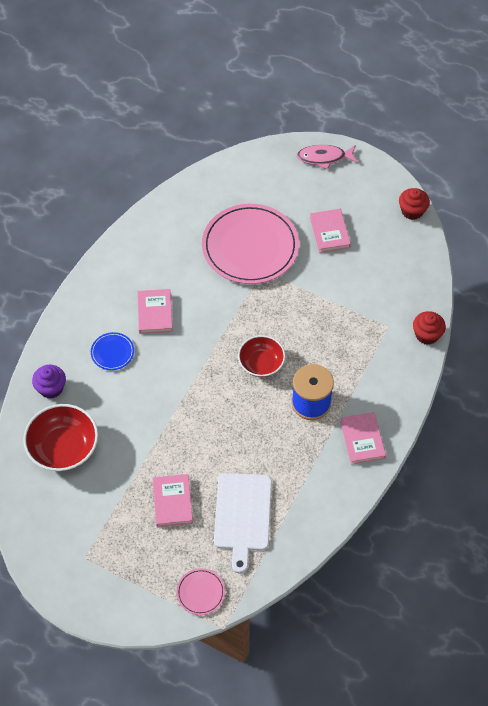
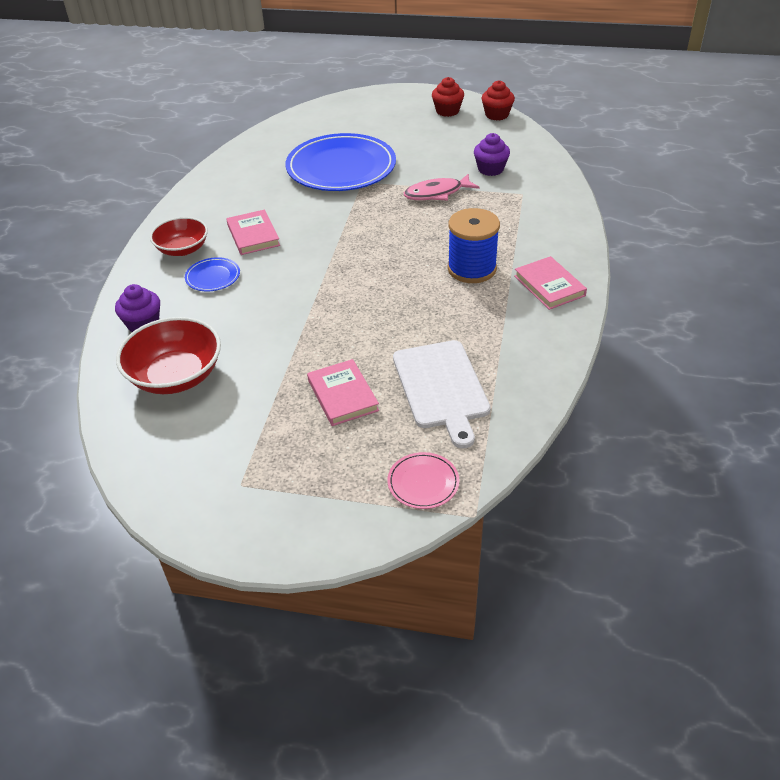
camera: 15 degrees left, 15 degrees down
(250, 247) = (341, 167): pink plate -> blue plate
(261, 363) = (396, 249): red bowl -> red bowl (182, 249)
(324, 158) = (388, 98): pink fish -> pink fish (437, 193)
(329, 232) = (421, 143): pink book -> none
(375, 286) = (490, 169): none -> purple cupcake
(427, 335) = (567, 192): red cupcake -> red cupcake (447, 111)

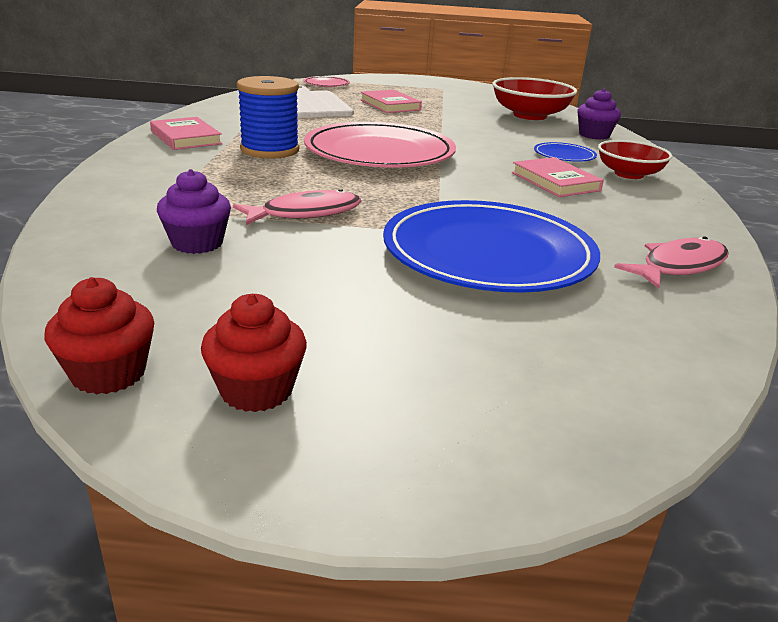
camera: 170 degrees right, 15 degrees down
(246, 162) = (679, 267): none -> pink fish
(379, 270) = (379, 152): none -> pink plate

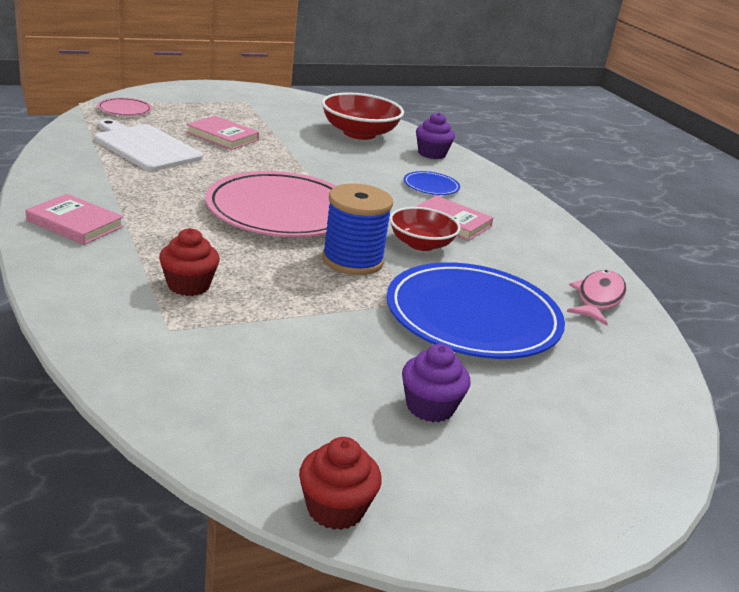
camera: 30 degrees left, 0 degrees up
(197, 243) = (249, 362): purple cupcake -> purple cupcake (430, 407)
(256, 390) = (446, 488): red cupcake -> red cupcake (188, 285)
(270, 150) = (179, 226): blue spool -> blue spool (352, 260)
(305, 213) = (299, 305): pink fish -> none
(629, 174) = (494, 201): red bowl -> red bowl (421, 244)

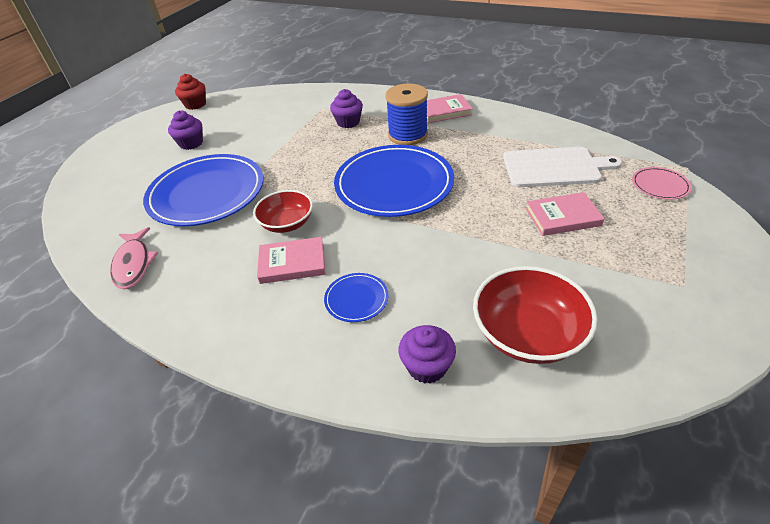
camera: 145 degrees right, 15 degrees up
(188, 285) = (348, 122): red cupcake -> purple cupcake
(281, 211) = (394, 184): pink plate -> blue plate
(352, 260) = (306, 182): blue spool -> blue spool (408, 135)

